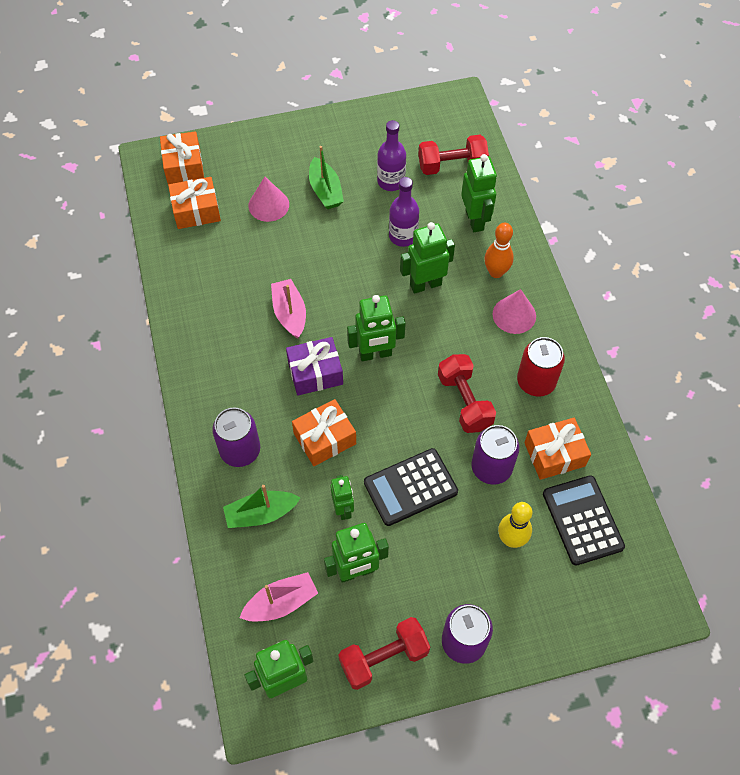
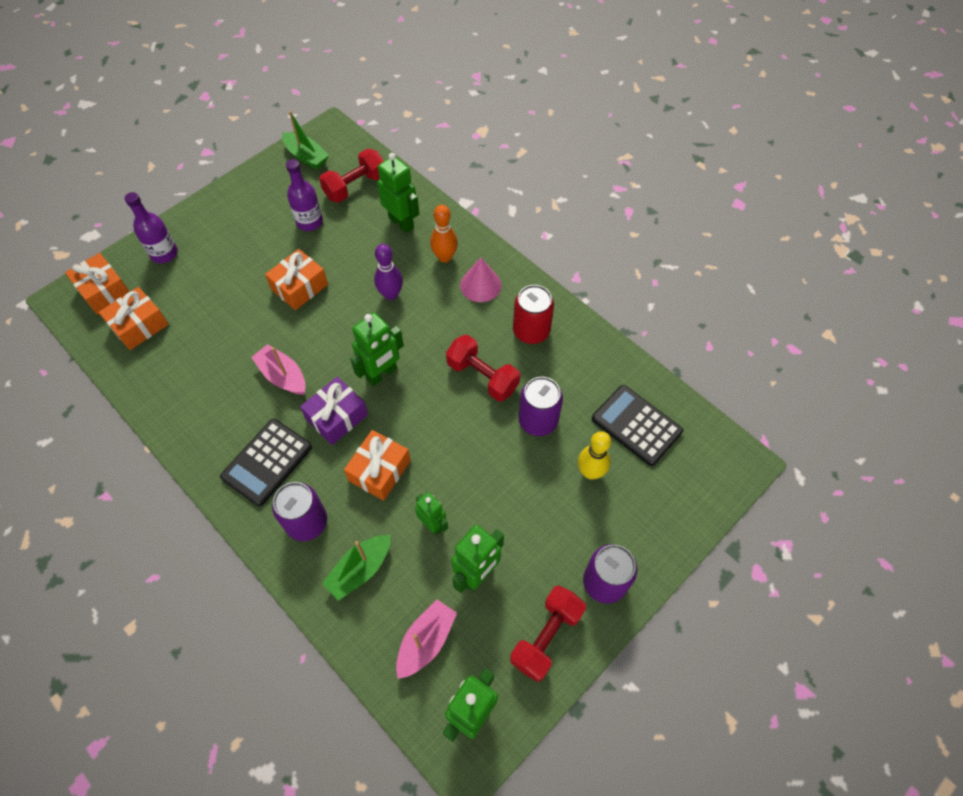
camera: 30 degrees left, 0 degrees up
(268, 205) = (208, 290): pink cone -> none
(325, 191) = (254, 255): green boat -> green boat (306, 156)
(403, 236) = (347, 263): purple bottle -> purple bottle (164, 253)
(410, 487) = (480, 473): black calculator -> black calculator (267, 462)
(425, 284) = (391, 294): green robot -> purple bowling pin
(554, 454) = (582, 383): orange gift -> orange gift (299, 287)

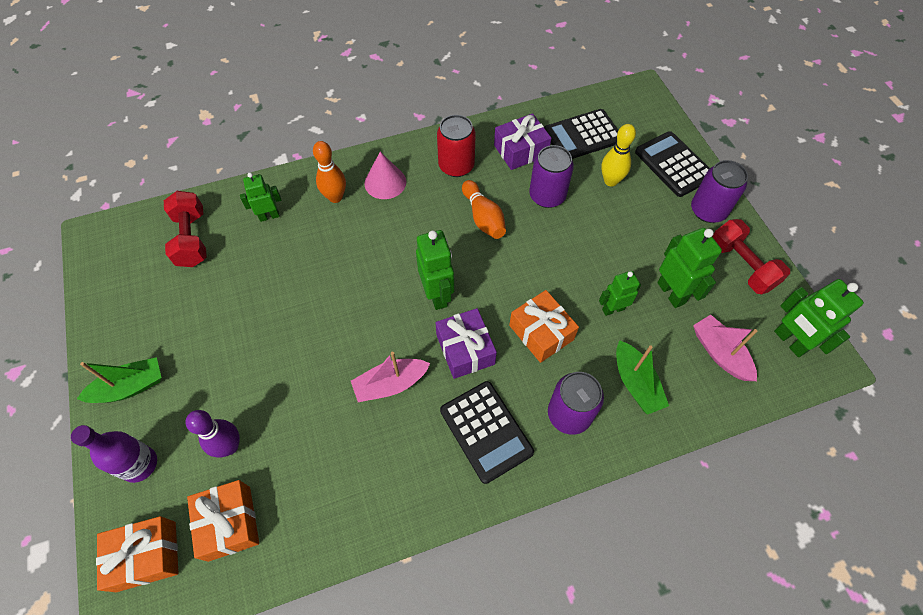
camera: 65 degrees left, 0 degrees up
(299, 287) = (287, 333): orange gift -> none
(306, 156) = (113, 270): green boat -> green boat (130, 387)
(309, 222) = (207, 296): purple bottle -> none
(391, 294) = (350, 255): purple bowling pin -> purple bowling pin (230, 446)
(401, 222) = (269, 216): green robot -> green robot, size x0.65
(482, 376) = (483, 217): red dumbbell -> orange bowling pin
(582, 377) = (520, 150): none -> purple gift
(650, 528) = (673, 164): none -> black calculator

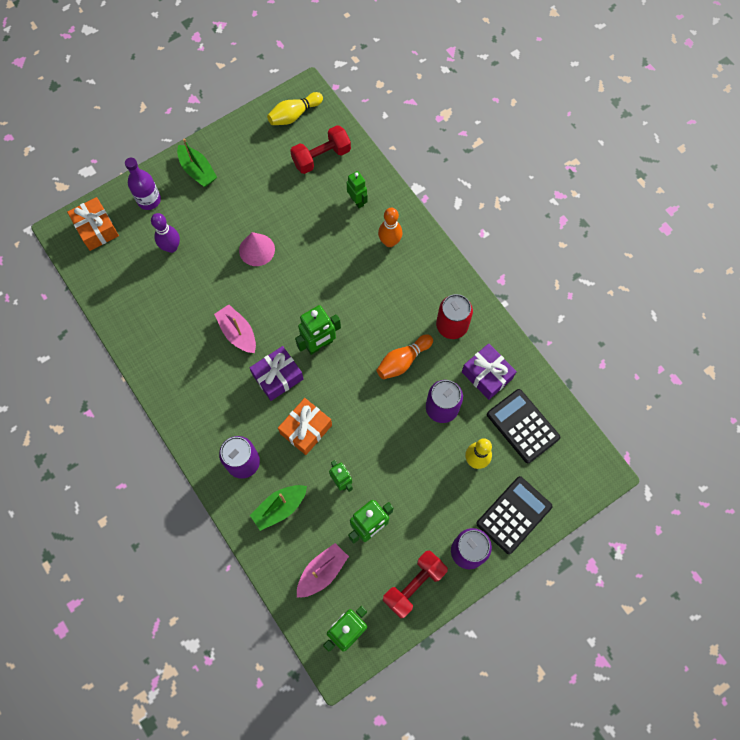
camera: 75 degrees right, 10 degrees up
(117, 255) = (294, 115): none -> yellow bowling pin
(229, 523) = (124, 266): orange gift -> none
(385, 182) = (416, 274): pink cone -> pink cone (257, 250)
(486, 431) = (217, 407): black calculator -> none

